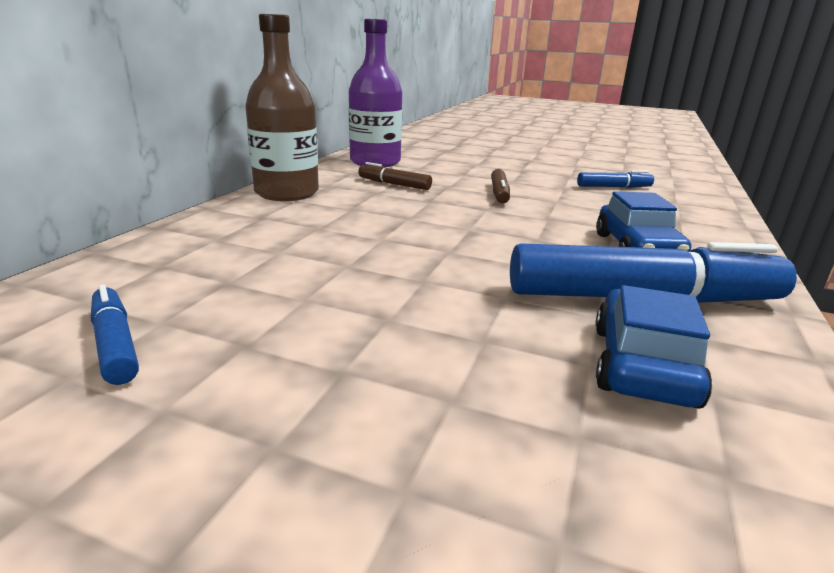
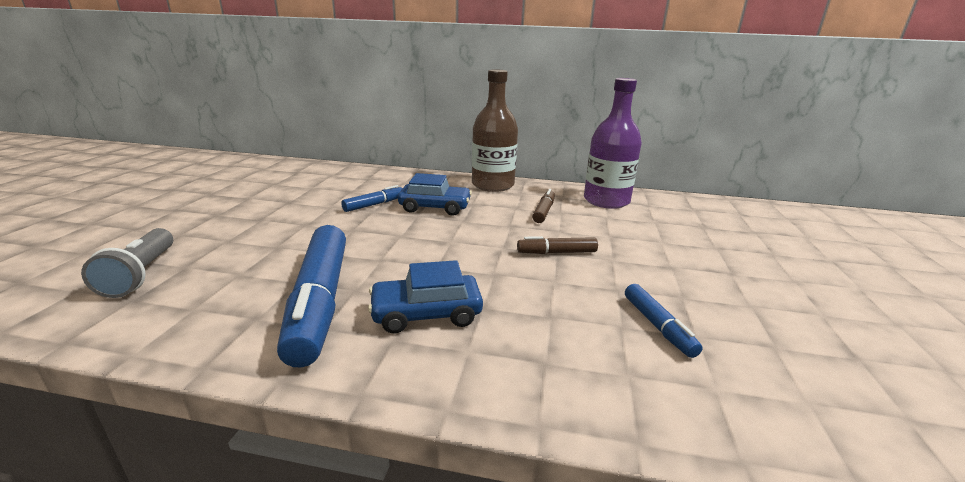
camera: 80 degrees right, 0 degrees up
(115, 344) = (295, 184): blue marker -> blue marker (374, 205)
(632, 495) = (141, 274): none -> grey flashlight
(642, 365) = (231, 289): blue car -> blue car (435, 207)

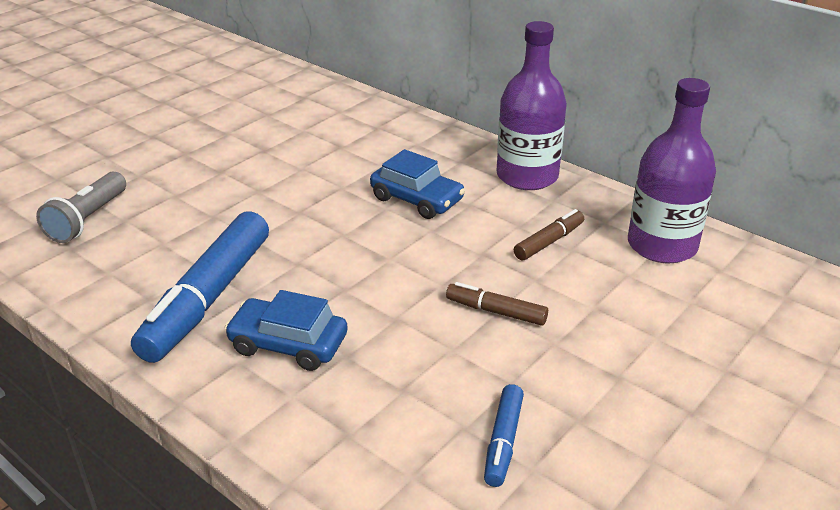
camera: 30 degrees right, 10 degrees up
(374, 205) = (350, 177): blue marker -> none
(493, 185) = (527, 176): brown bottle -> purple bottle

